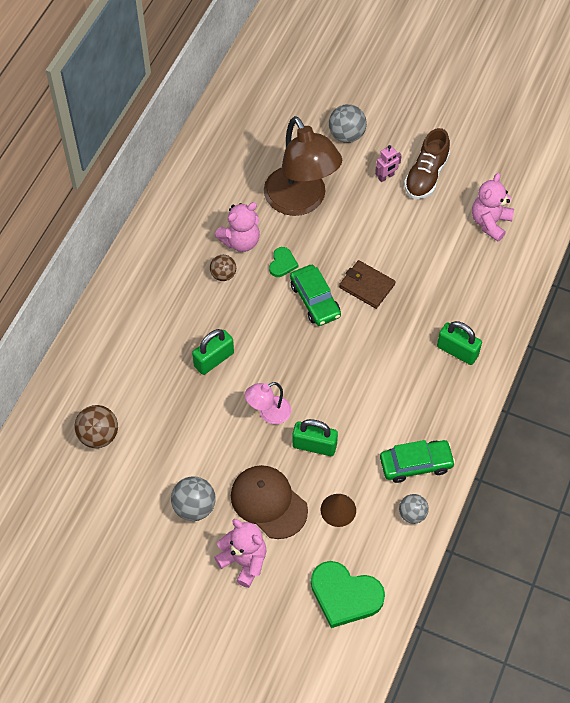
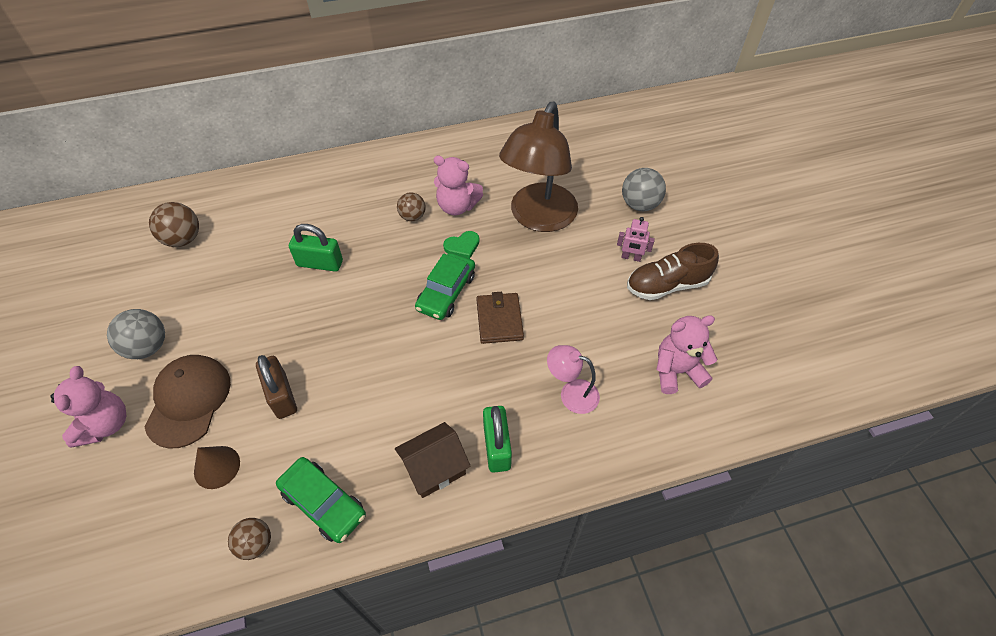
camera: 50 degrees right, 5 degrees down
(268, 413) = (292, 337): pink lamp -> pink lamp (571, 393)
(314, 445) = (282, 396): green padlock -> brown padlock
(345, 595) = (109, 545): green heart -> none
(412, 514) = (256, 544): grey ball -> brown ball
(443, 392) = (434, 468): none -> brown house

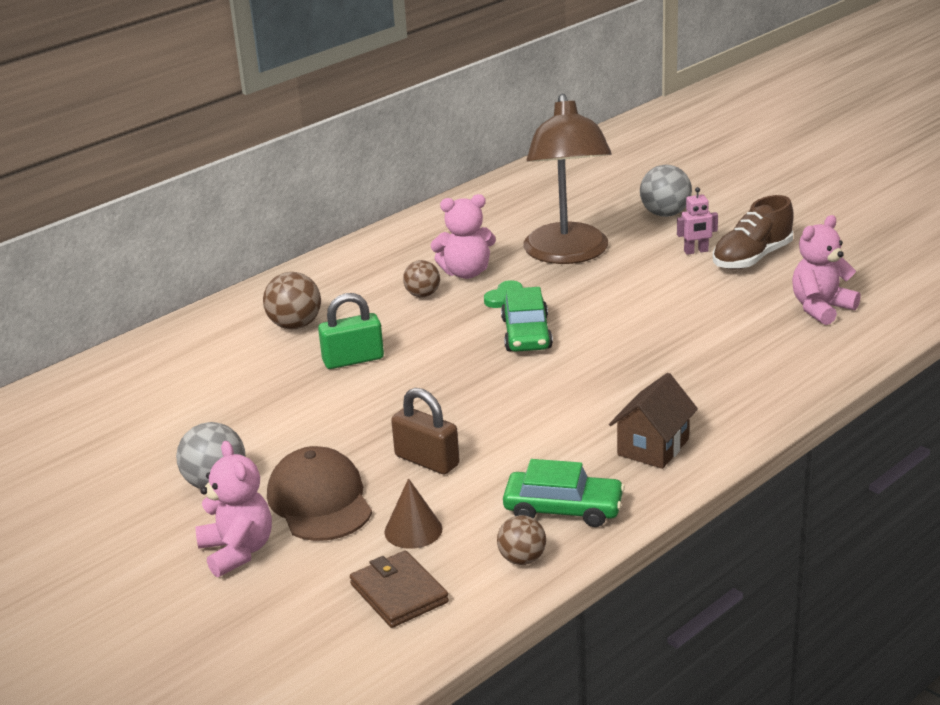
camera: 25 degrees left, 25 degrees down
(183, 239) = (152, 396): brown ball -> brown ball (295, 325)
(497, 447) = (700, 412): green padlock -> none
(499, 320) = (606, 333): brown wallet -> brown wallet (399, 593)
(571, 393) = (735, 355): pink lamp -> none

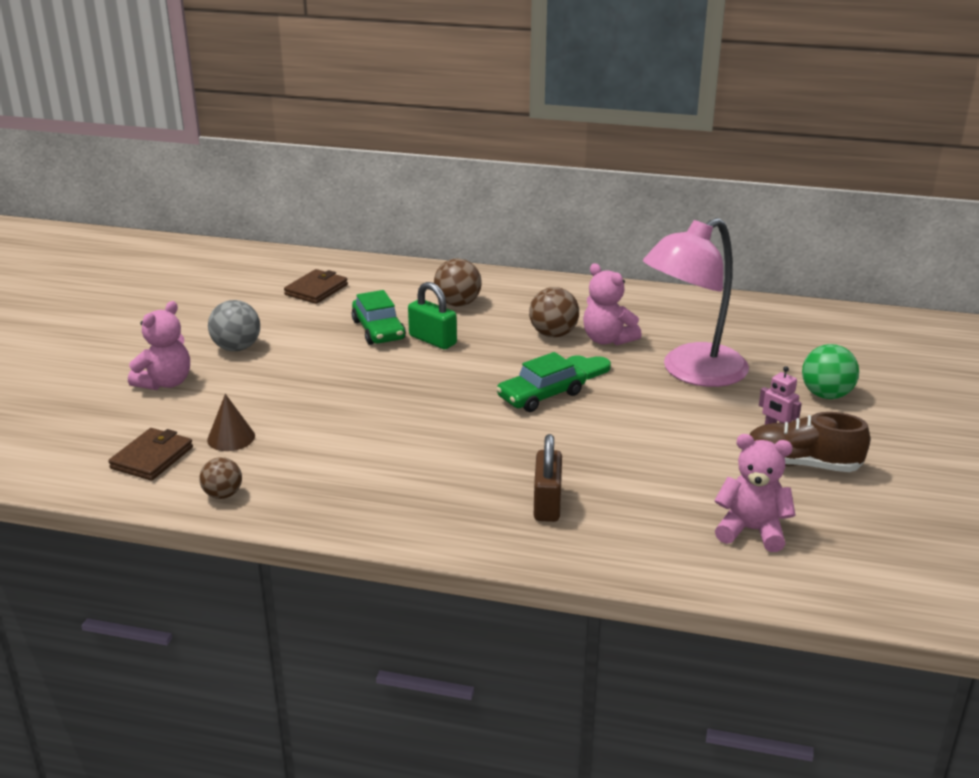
camera: 55 degrees right, 0 degrees up
(144, 399) = (316, 290): none -> brown wallet
(320, 501) = (242, 391): brown cap -> none
(423, 295) = (553, 334): brown ball -> brown ball, size x1.51
(427, 460) = (323, 413): brown padlock -> brown padlock (547, 504)
(563, 509) = (301, 492): green car -> green car (378, 330)
(568, 254) = (692, 372): brown lamp -> pink lamp
(653, 447) = (422, 507): brown house -> none
(665, 214) = (826, 395): grey ball -> green ball

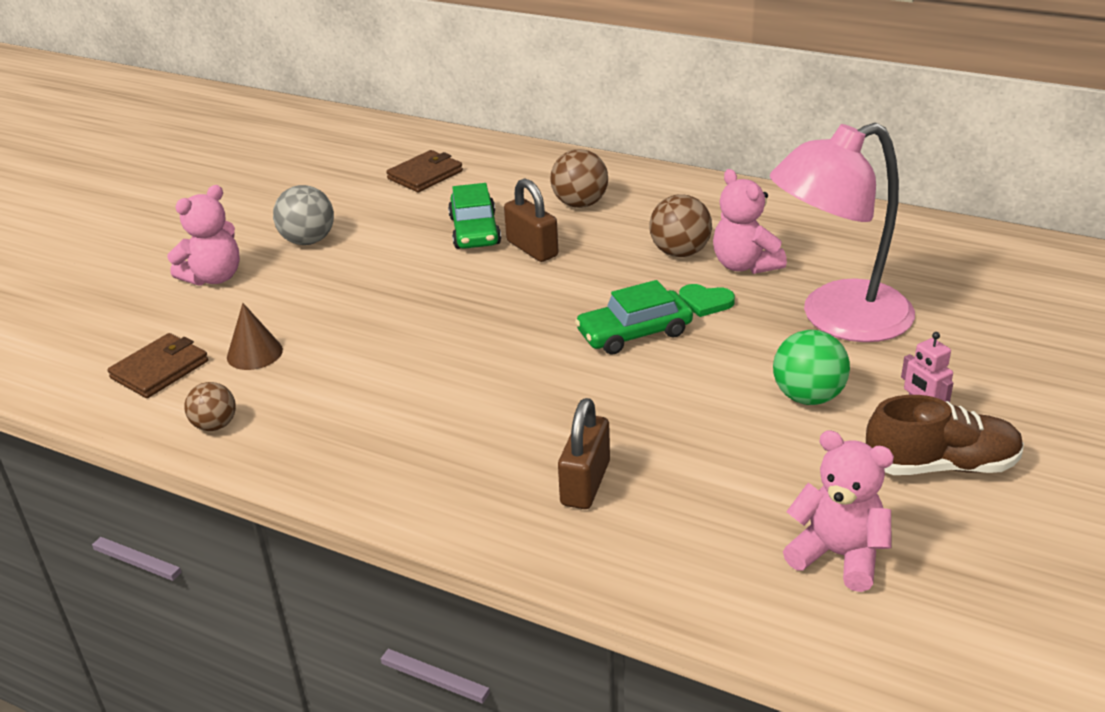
camera: 15 degrees right, 5 degrees up
(432, 340) = (532, 249): green padlock -> brown padlock
(802, 464) = (941, 465): brown shoe -> brown shoe turned 150 degrees clockwise
(826, 395) = (1008, 368): green ball -> green ball (808, 397)

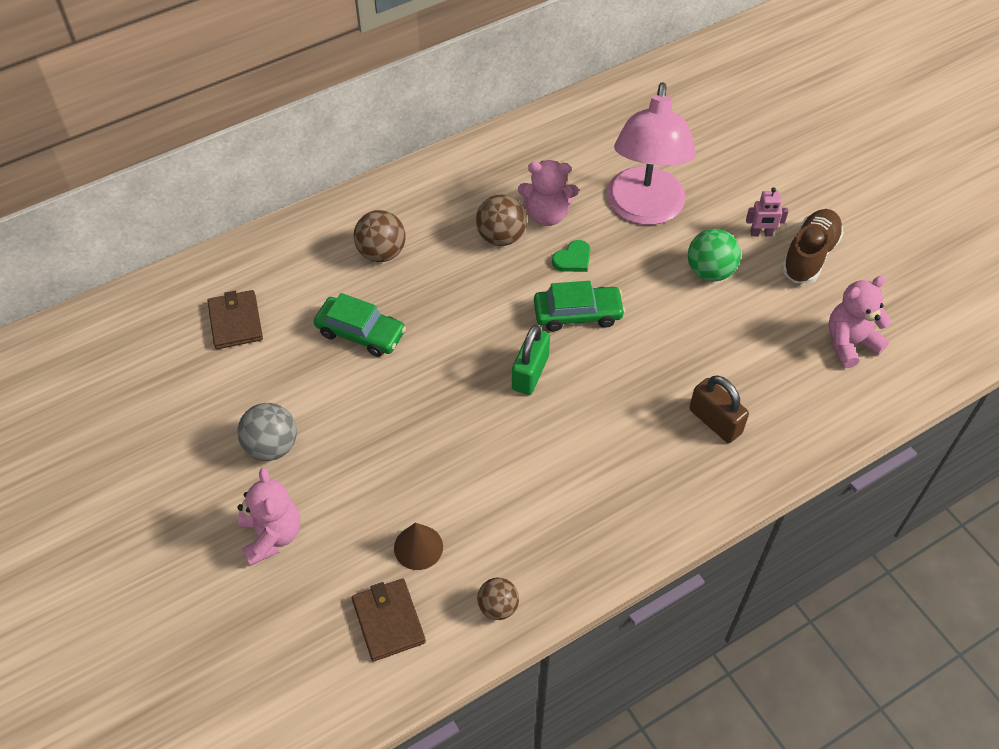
camera: 60 degrees left, 20 degrees up
(524, 334) = (530, 373): none -> green padlock
(532, 249) = (420, 312): brown padlock -> none
(634, 333) = (577, 314): green car -> green car turned 105 degrees counterclockwise

